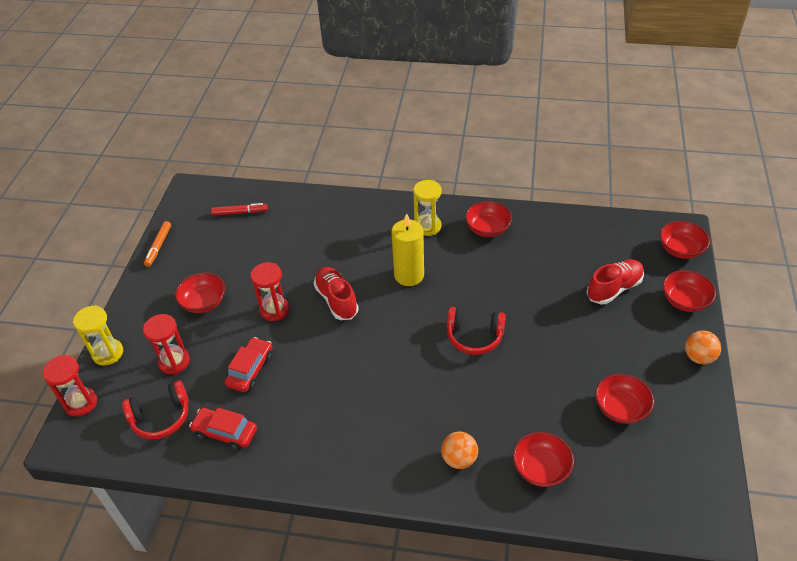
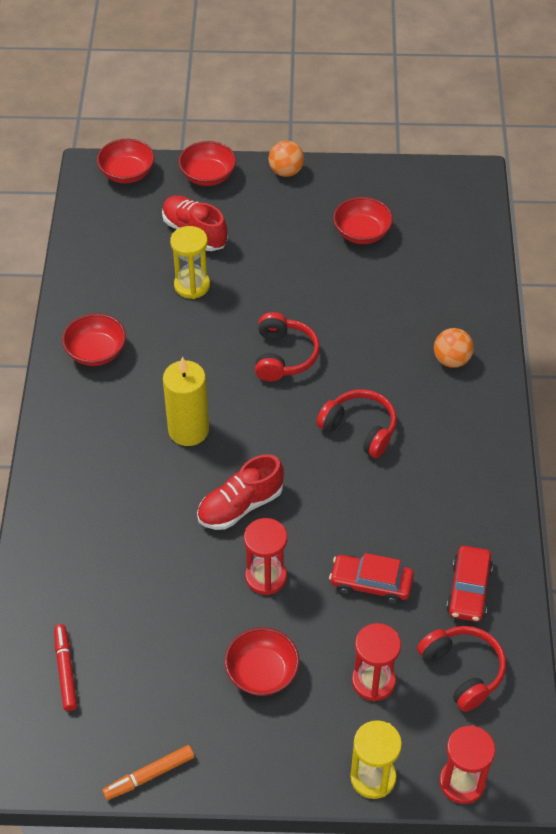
camera: 100 degrees left, 5 degrees up
(158, 246) = (149, 775): orange marker -> orange marker turned 150 degrees clockwise
(392, 379) = (359, 429): none -> red headphones
(427, 226) = (93, 418): yellow hourglass -> yellow hourglass (192, 285)
(541, 468) = (447, 294): red bowl -> none

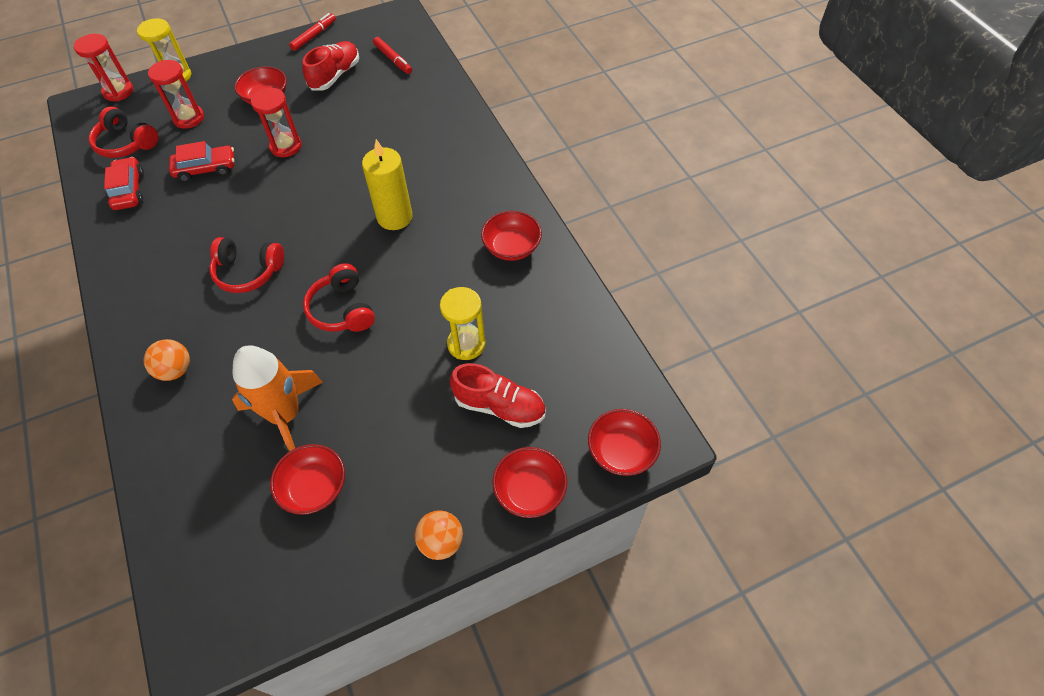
camera: 155 degrees right, 5 degrees up
(149, 775) = (314, 36): orange marker -> red marker
(240, 506) = (325, 181): red shoe -> red shoe (335, 76)
(366, 289) = (285, 415): none -> orange rocket

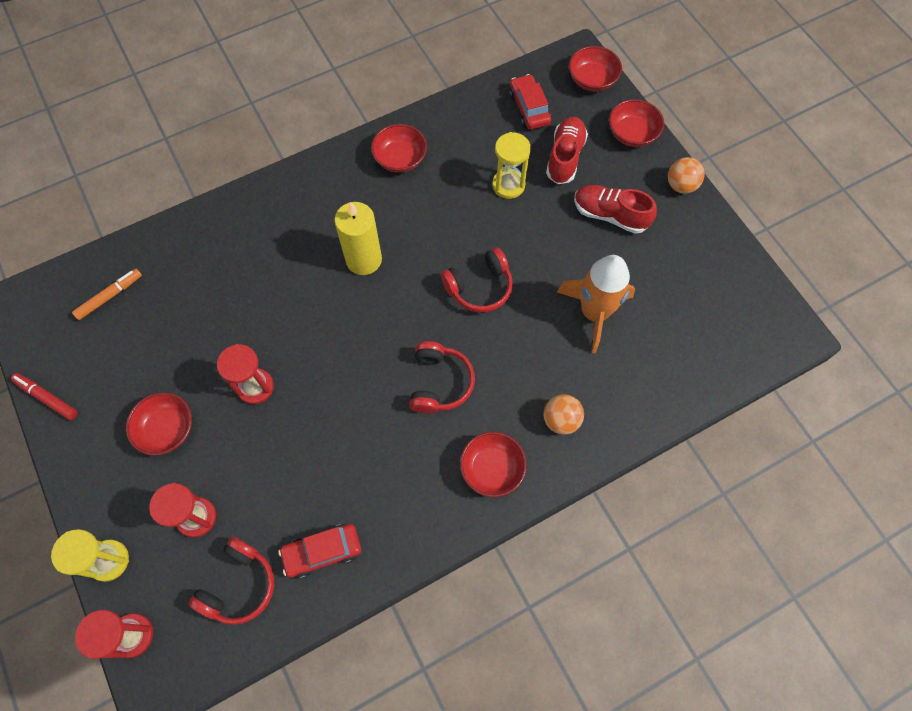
camera: 95 degrees left, 10 degrees up
(206, 169) = (289, 469): red car -> red car (529, 108)
(314, 488) = (655, 277): red bowl -> red bowl (492, 469)
(335, 76) = (132, 356): red shoe -> red shoe (610, 215)
(393, 59) = (110, 296): red marker -> orange marker

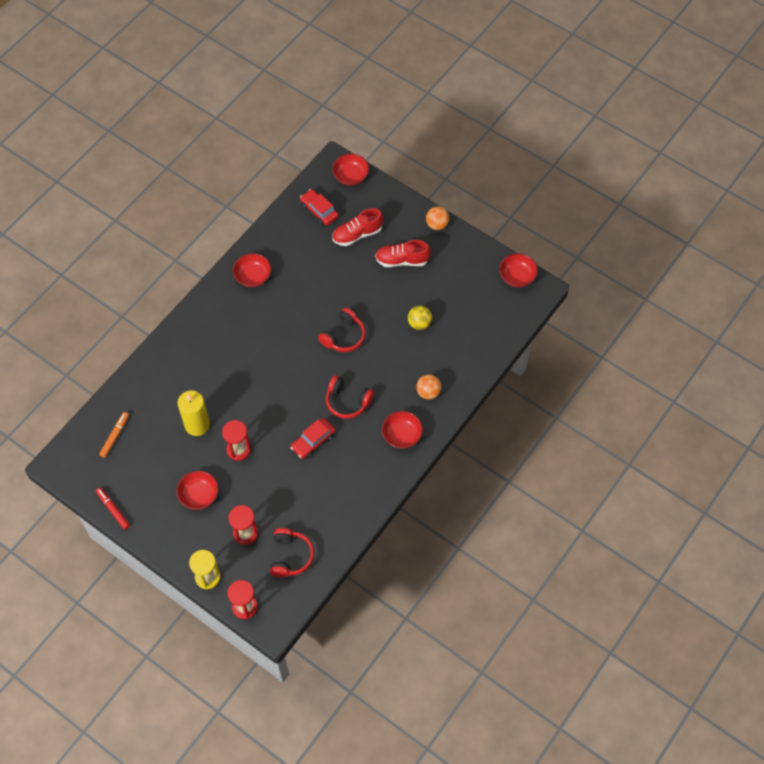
camera: 25 degrees left, 5 degrees down
(47, 398) = (113, 510): red marker -> red marker turned 45 degrees clockwise
(322, 552) = (328, 519): red car -> red car (313, 441)
(364, 259) = (263, 348): yellow candle -> yellow candle (197, 425)
(439, 383) = (347, 401): red headphones -> red headphones turned 135 degrees clockwise
(508, 185) = (330, 266): yellow hourglass -> none
(565, 157) = (357, 234): red shoe -> red shoe turned 105 degrees counterclockwise
(594, 313) = (419, 323): orange rocket -> yellow ball
(632, 134) = (392, 203): red bowl -> red bowl (517, 276)

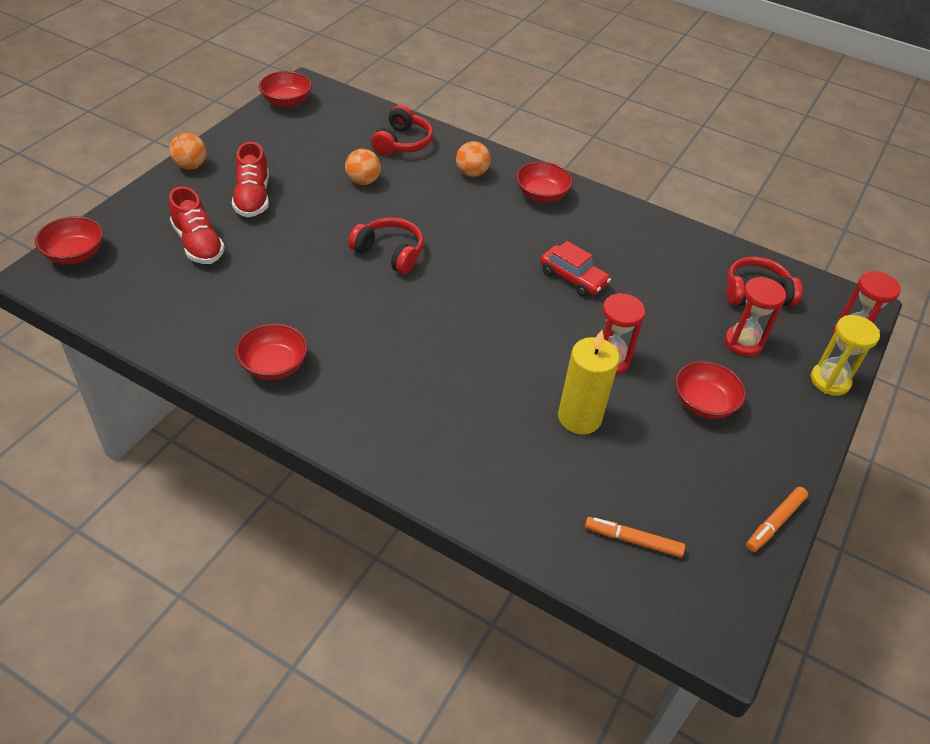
camera: 100 degrees left, 15 degrees down
(113, 510) = (774, 523): red marker -> orange marker
(319, 211) = (142, 289): red car -> none
(347, 401) = (500, 246): red headphones -> red headphones (402, 142)
(419, 323) = (363, 181): yellow ball -> orange ball

